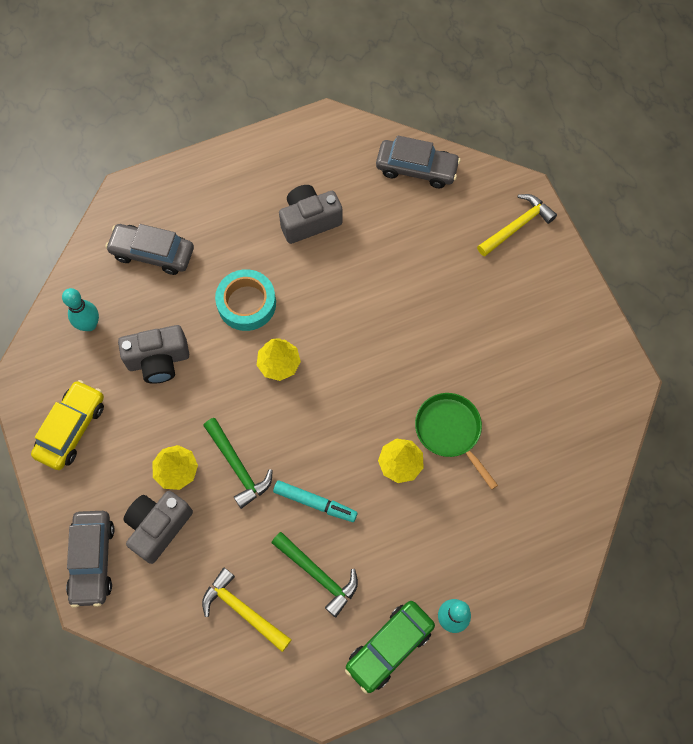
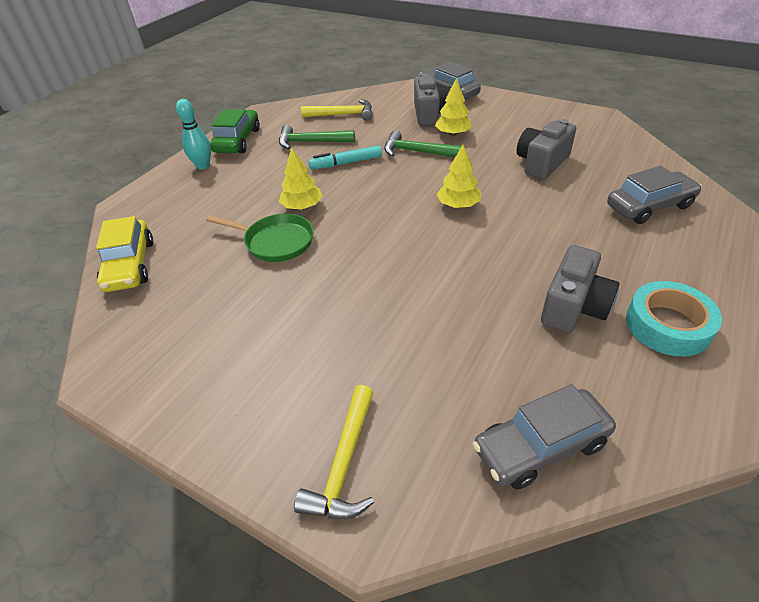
camera: 145 degrees right, 25 degrees down
(72, 429) = (539, 117): yellow car -> yellow car (130, 265)
(89, 324) = (613, 153): turquoise bowling pin -> none
(246, 303) = (533, 221): turquoise tape -> turquoise tape (667, 325)

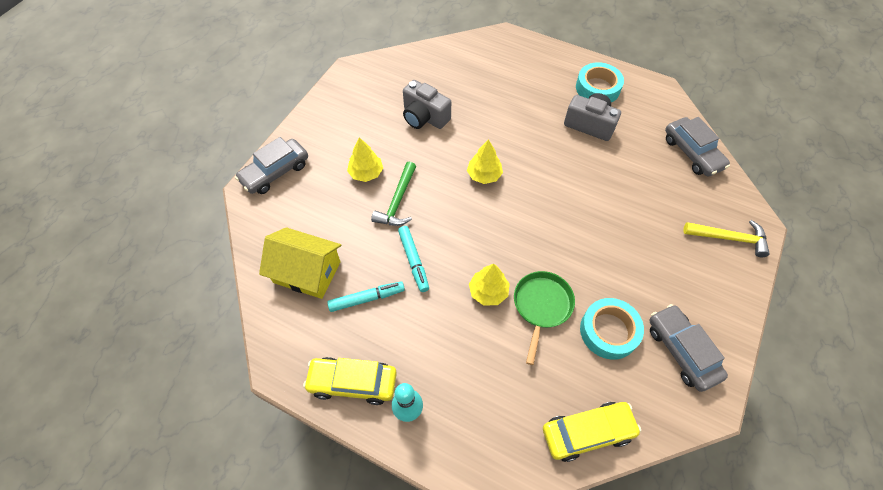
camera: 95 degrees left, 15 degrees up
(229, 292) = (609, 331): none -> turquoise tape
(237, 141) = (353, 383): green car -> yellow car
(311, 142) = (366, 298): green hammer -> turquoise marker
(343, 115) = (307, 272): yellow hammer -> yellow house
(431, 114) = (323, 189): grey camera -> none
(649, 206) = (484, 70): grey car -> grey car (681, 351)

